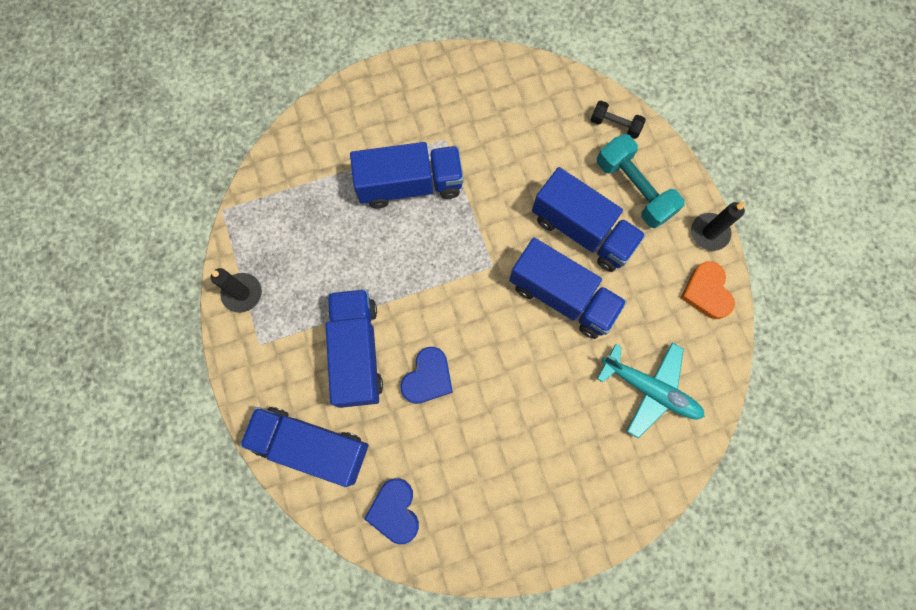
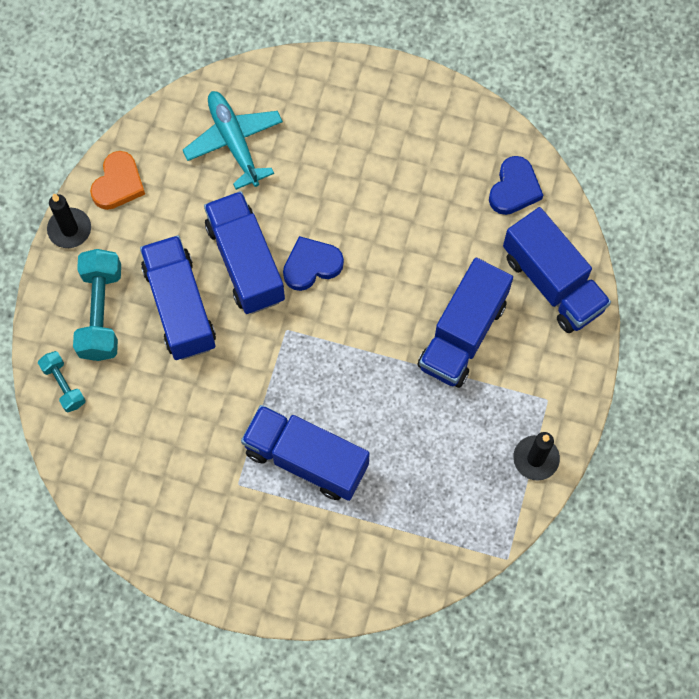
camera: 145 degrees left, 5 degrees down
(428, 378) = (414, 272): blue heart -> blue heart (311, 265)
(615, 125) = (64, 385): black dumbbell -> turquoise dumbbell

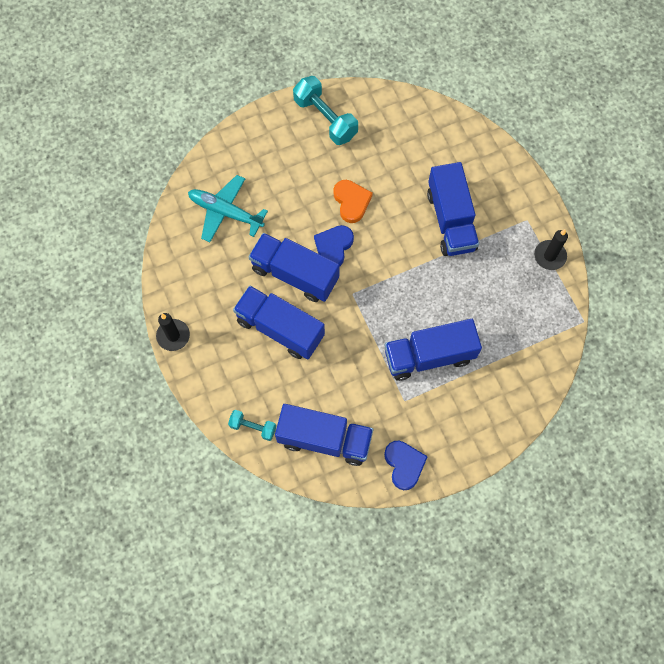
camera: 40 degrees left, 0 degrees up
(101, 312) = (236, 368): turquoise dumbbell -> turquoise dumbbell (325, 118)
(118, 184) = (178, 287): orange heart -> orange heart (351, 202)
(514, 189) = (406, 120): blue heart -> blue heart (404, 465)
(552, 283) = (472, 155): blue truck -> blue truck (324, 439)

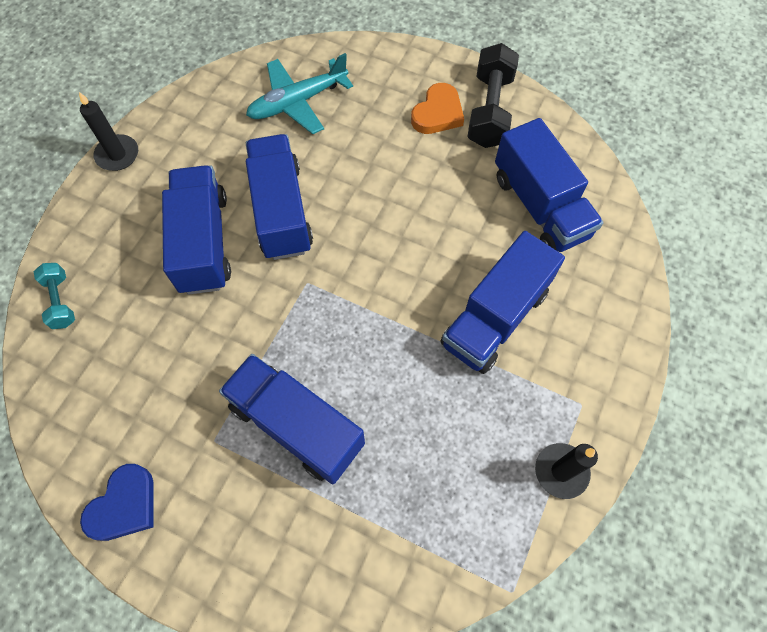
camera: 50 degrees right, 5 degrees down
(225, 212) = (297, 102): turquoise plane -> turquoise plane turned 105 degrees counterclockwise
(324, 439) = (96, 386): blue truck -> blue truck (540, 206)
(325, 118) = (489, 110): turquoise dumbbell -> black dumbbell
(333, 247) = (347, 223): blue heart -> none
(351, 202) = (418, 202): orange heart -> orange heart (438, 113)

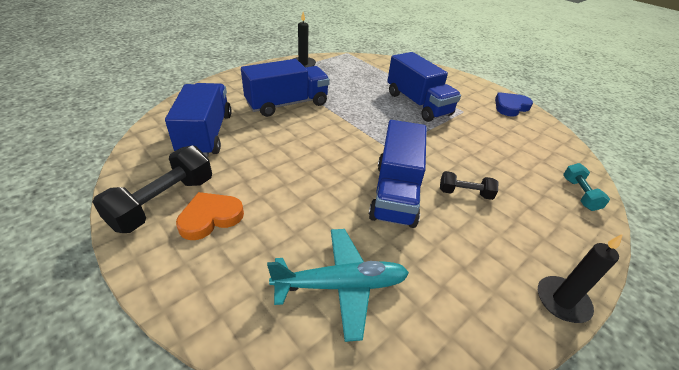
camera: 160 degrees left, 25 degrees down
(203, 243) = (465, 193): blue truck -> black dumbbell

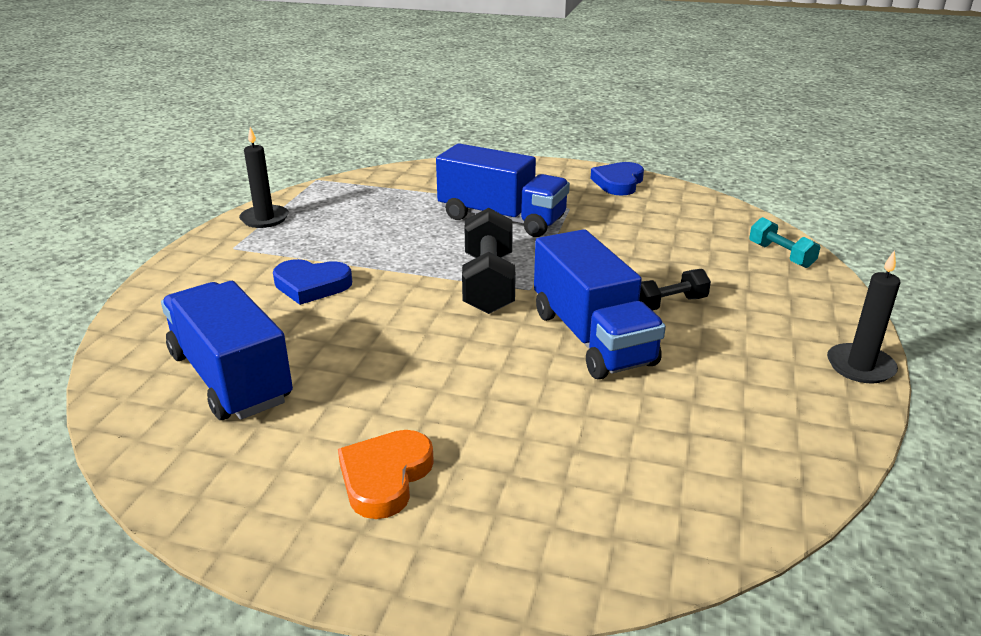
camera: 30 degrees left, 10 degrees down
(164, 203) = (287, 493): black dumbbell -> black dumbbell (488, 283)
(287, 104) = (311, 285): blue truck -> blue heart
(341, 285) = (642, 464): turquoise plane -> none

